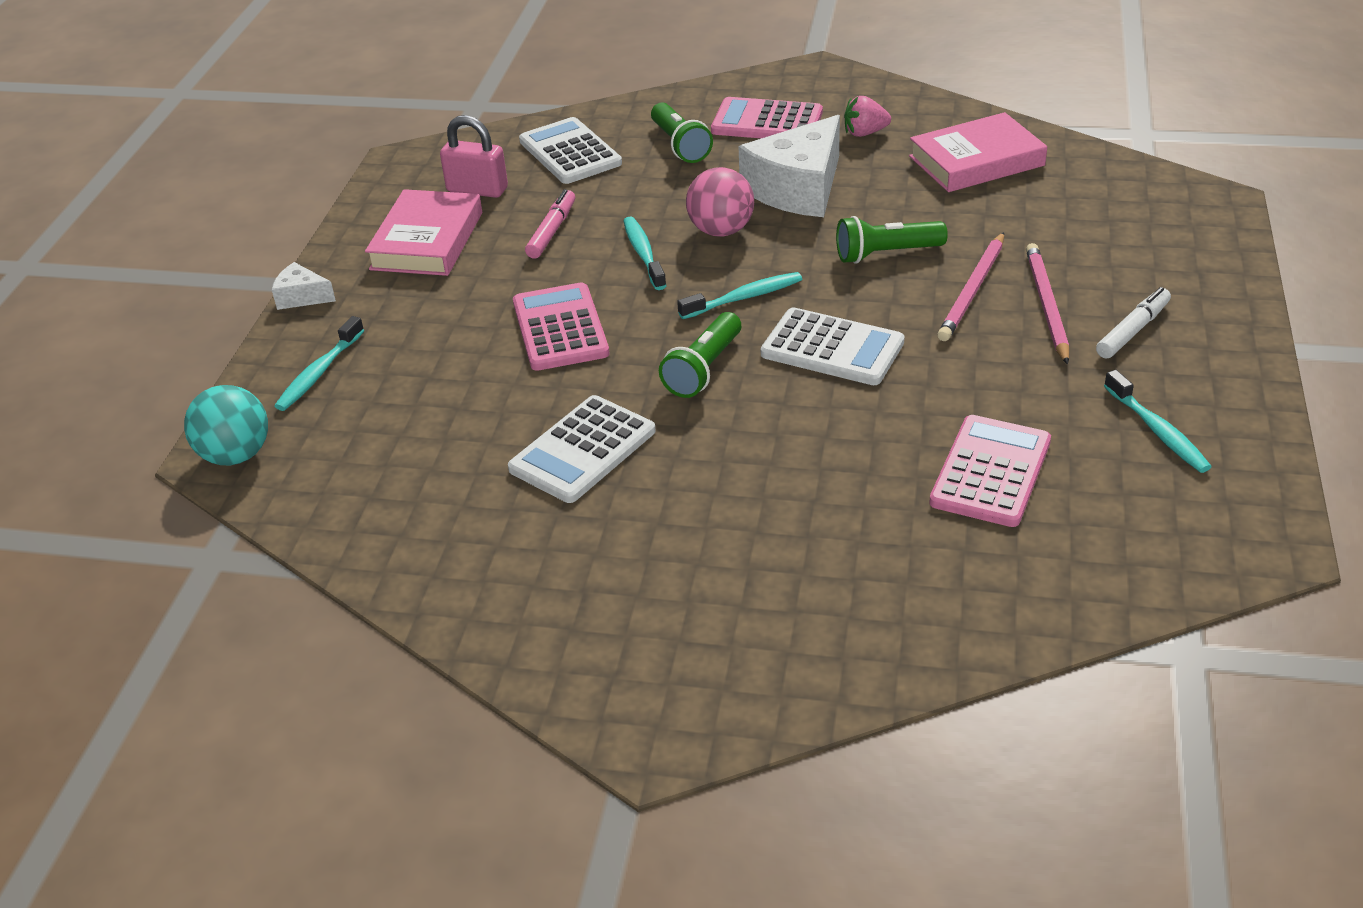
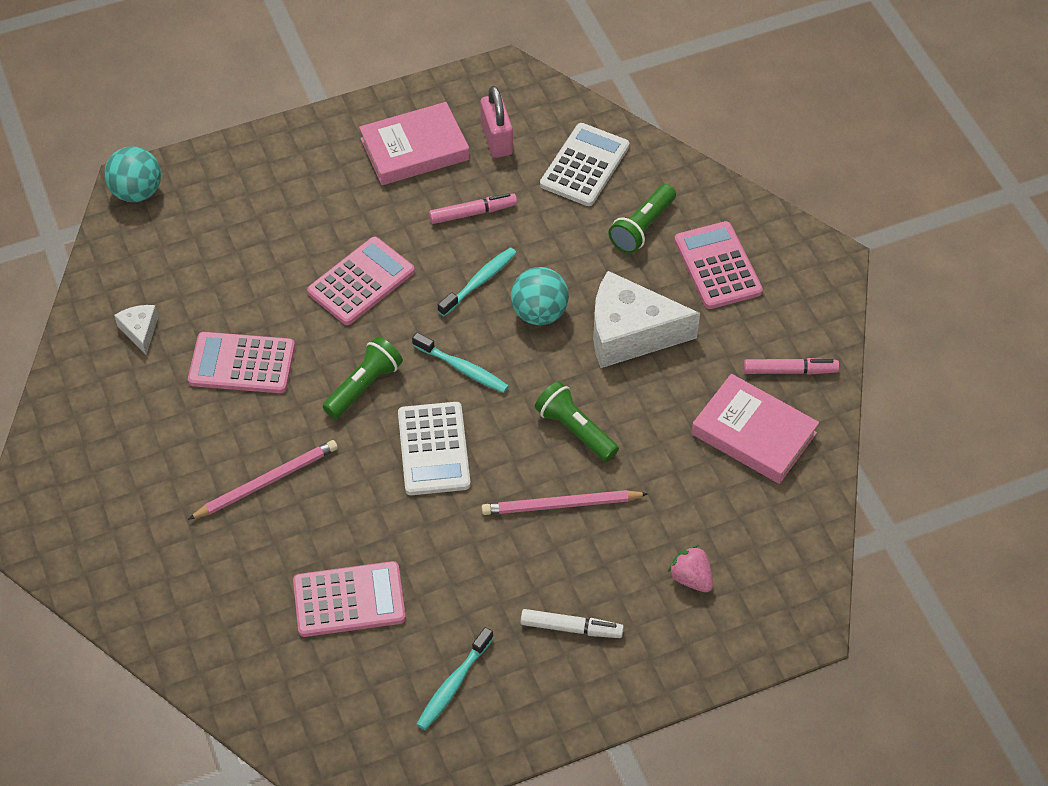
camera: 55 degrees right, 15 degrees up
(302, 297) = (308, 122): white cheese -> white cheese (140, 331)
(319, 373) = (236, 182): turquoise toothbrush -> none
(582, 450) = (242, 363): white calculator -> pink calculator
(703, 369) = (364, 386): green flashlight -> green flashlight turned 135 degrees clockwise
(721, 231) = (539, 313): pink ball -> turquoise ball
(865, 133) = (746, 339): pink strawberry -> pink strawberry (691, 578)
(921, 123) = (790, 371): none -> pink marker
(1046, 306) = (570, 560): pink pencil -> pink pencil (266, 482)

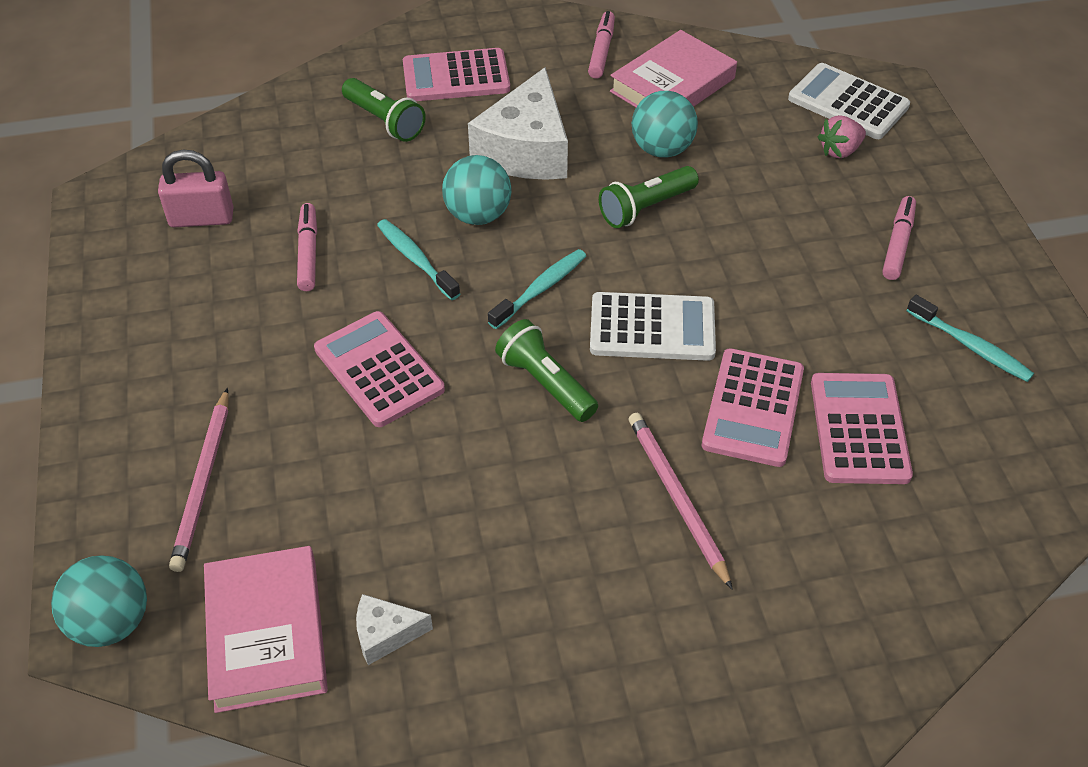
camera: 80 degrees left, 5 degrees down
(242, 363) = (478, 510): pink calculator -> pink calculator (752, 408)
(414, 149) = (181, 294): pink book -> pink book (267, 633)
(561, 505) = (743, 231): pink pencil -> pink pencil (204, 481)
(571, 628) = (898, 244): white marker -> pink marker
(585, 165) = (276, 152): white calculator -> white calculator (848, 102)
(656, 434) = (662, 149): none -> turquoise ball

